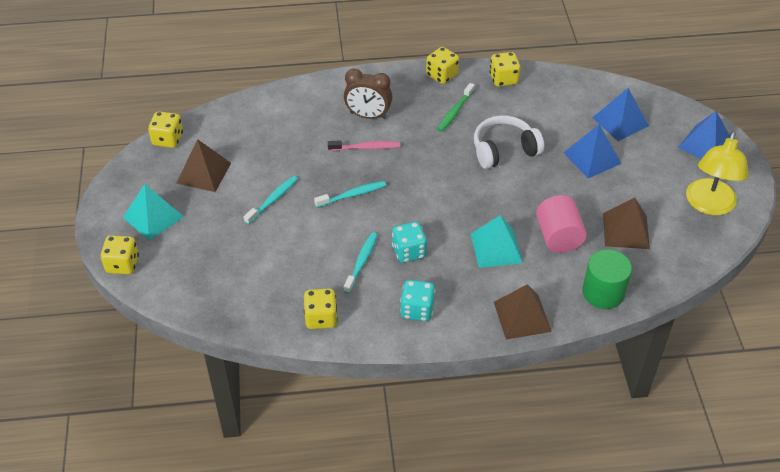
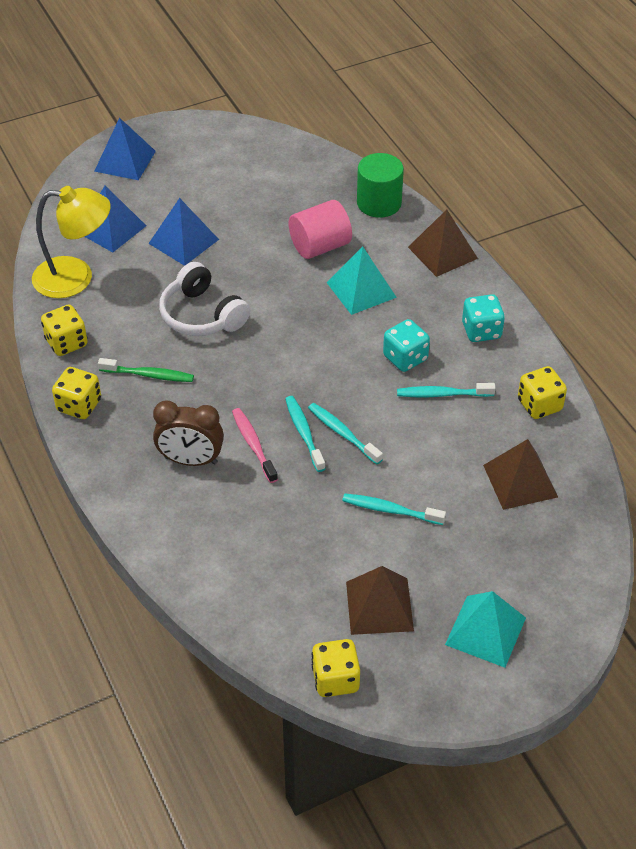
camera: 110 degrees left, 0 degrees up
(122, 264) = (579, 629): yellow dice -> none
(363, 175) = (304, 433): none -> turquoise toothbrush
(368, 116) = (191, 460): brown clock -> brown clock turned 105 degrees clockwise
(625, 230) = (285, 200): brown pyramid -> brown pyramid (520, 481)
(709, 205) = (219, 148): yellow lamp -> yellow lamp (76, 278)

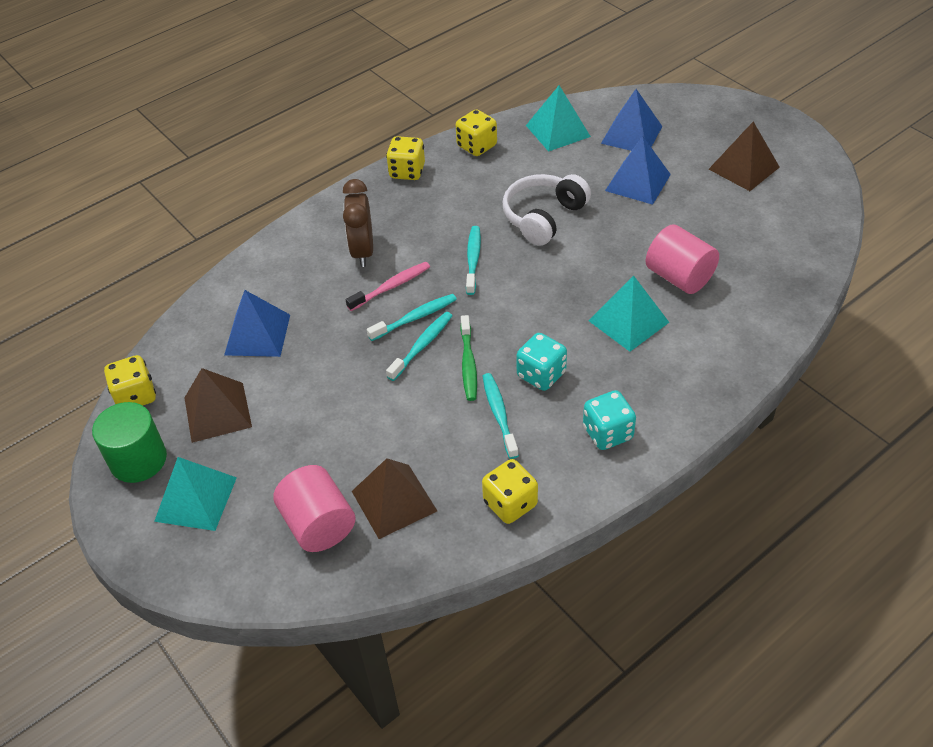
camera: 80 degrees right, 0 degrees up
(76, 278) = (558, 131): yellow lamp -> turquoise pyramid
(125, 161) = (730, 119): blue pyramid -> blue pyramid (257, 334)
(149, 375) = (455, 202): green toothbrush -> green toothbrush (468, 364)
(379, 203) = (774, 310): green cylinder -> green cylinder (138, 460)
(390, 510) = (332, 399): turquoise toothbrush -> turquoise toothbrush (473, 259)
(442, 252) = (720, 378): brown pyramid -> brown pyramid (744, 168)
(534, 537) = (318, 524): none -> pink cylinder

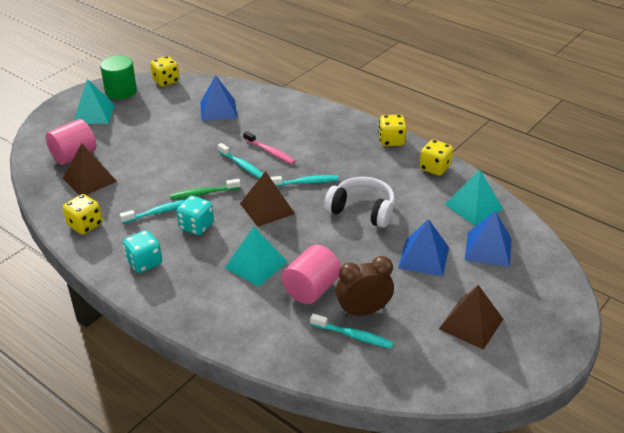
camera: 75 degrees right, 10 degrees down
(217, 412) = (156, 108): brown pyramid -> brown pyramid (267, 208)
(362, 251) = (301, 135): brown clock -> brown clock (363, 311)
(422, 346) = (217, 172): turquoise toothbrush -> turquoise toothbrush (353, 336)

